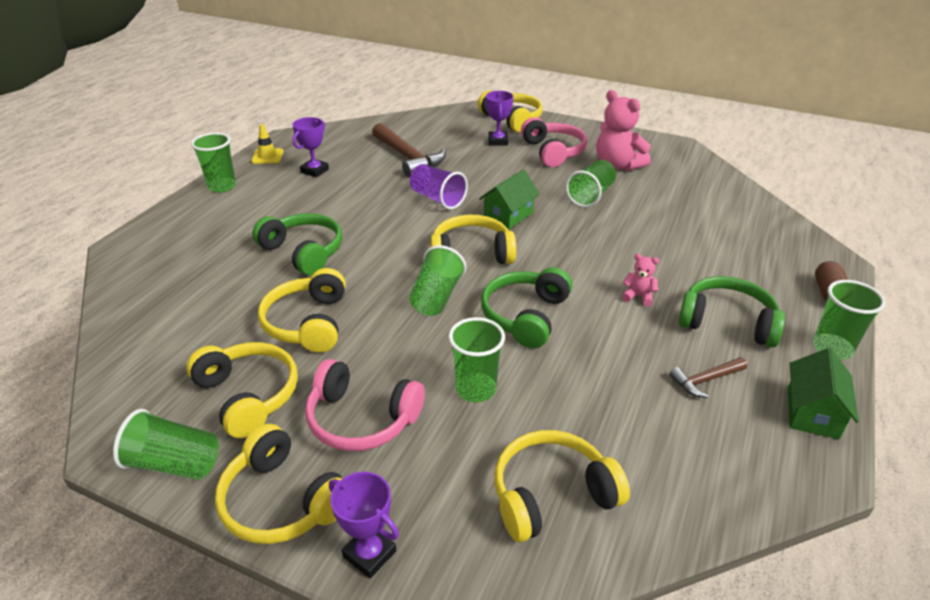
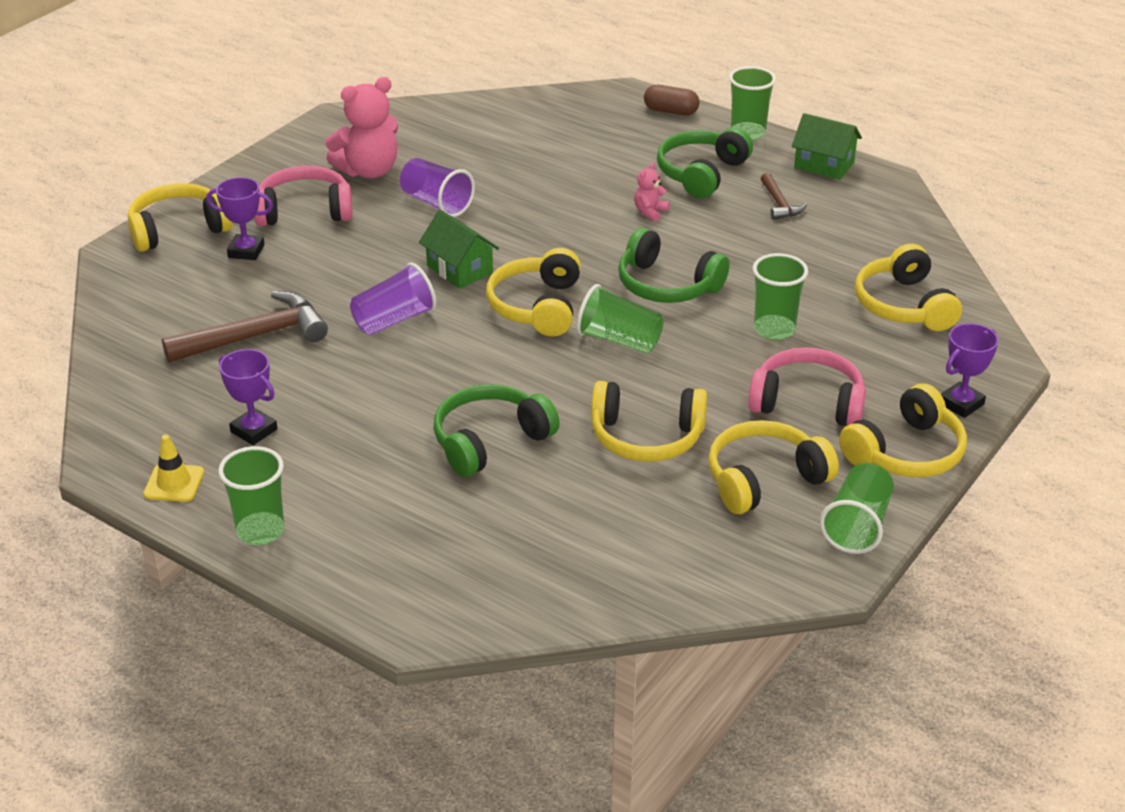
camera: 80 degrees left, 0 degrees up
(361, 419) = (808, 402): pink headphones -> pink headphones turned 105 degrees counterclockwise
(591, 195) = (436, 203): green cup -> purple cup

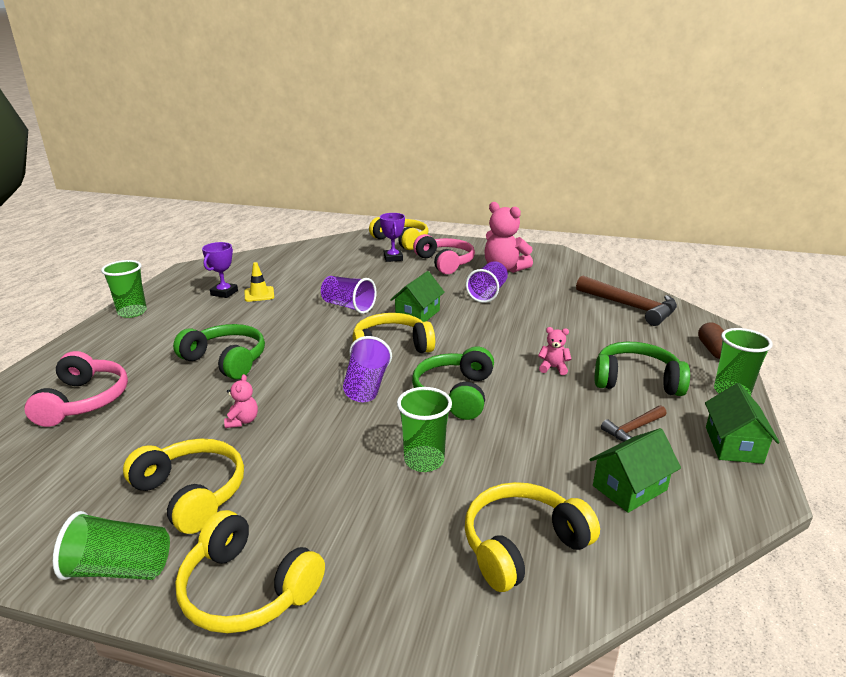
camera: 70 degrees right, 10 degrees down
(174, 483) = (175, 284): yellow traffic cone -> yellow traffic cone (259, 294)
(256, 336) = (313, 276): brown hammer -> brown hammer (630, 307)
(619, 340) = (366, 386): green cup -> purple cup
(646, 437) = (242, 421): yellow headphones -> pink teddy bear
(808, 402) = (316, 501): pink headphones -> pink headphones (84, 401)
(857, 234) = (629, 488): none -> green house
(961, 404) = (352, 628): purple trophy -> none

